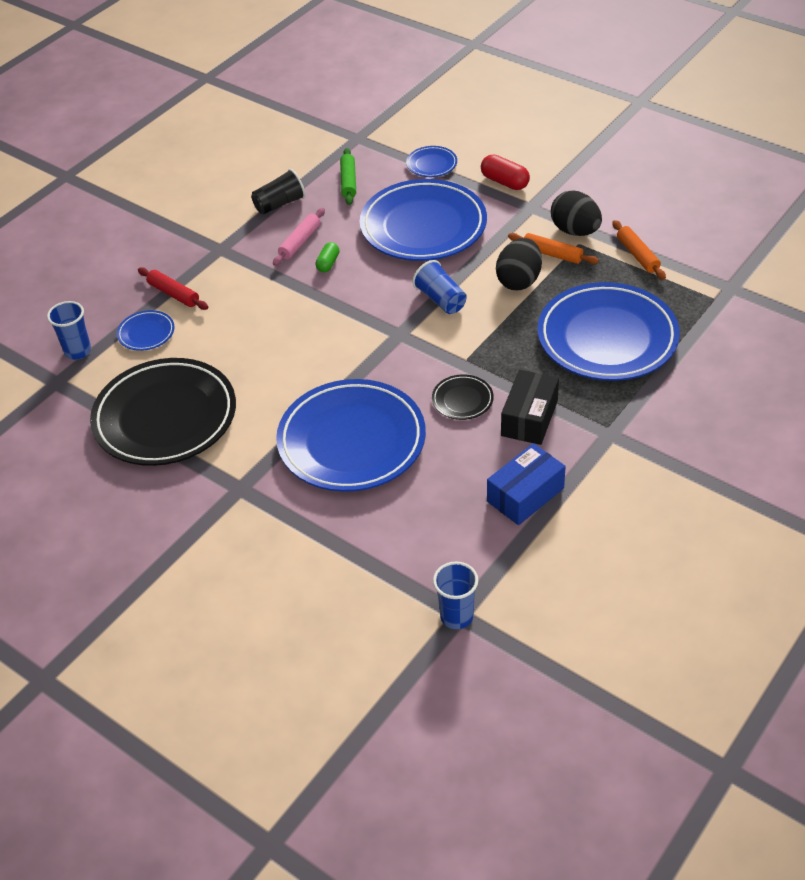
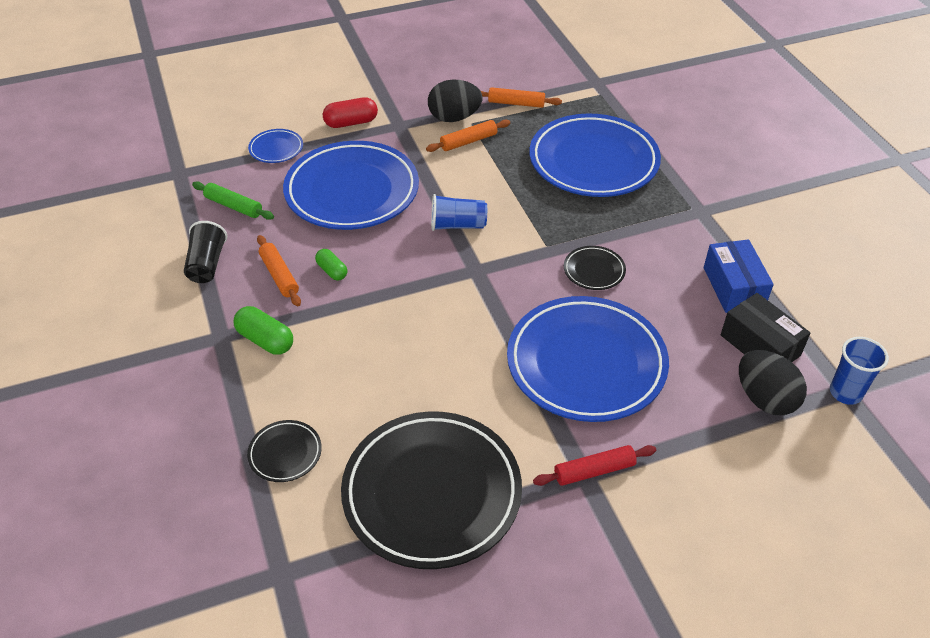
camera: 60 degrees left, 0 degrees up
(78, 351) = (250, 530): blue cup -> none
(146, 333) = (285, 453): blue plate -> black plate
(173, 294) = (248, 403): red rolling pin -> red rolling pin (594, 471)
(234, 270) = (265, 340): none -> green capsule
(300, 242) = (279, 275): pink rolling pin -> orange rolling pin
(519, 281) = (481, 173): black egg -> black egg (764, 399)
(529, 418) = (648, 243): black box -> black box (760, 345)

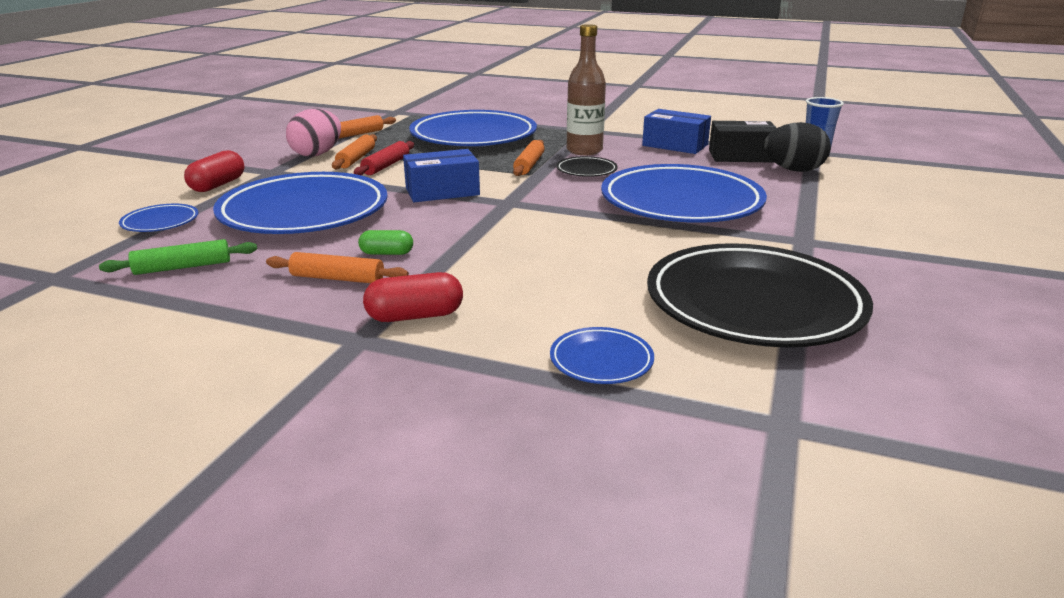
camera: 50 degrees left, 20 degrees down
(207, 264) = (232, 310): black cup -> none
(265, 340) = (415, 316): green capsule -> red capsule
(285, 453) = (601, 361): black plate -> blue plate
(454, 118) = (317, 154): black egg -> pink egg
(457, 225) = (442, 191): blue cup -> blue box
(566, 232) = (529, 165): none -> orange rolling pin
(594, 471) = (803, 236): red rolling pin -> red rolling pin (386, 166)
(642, 241) = (584, 150): none -> brown bottle

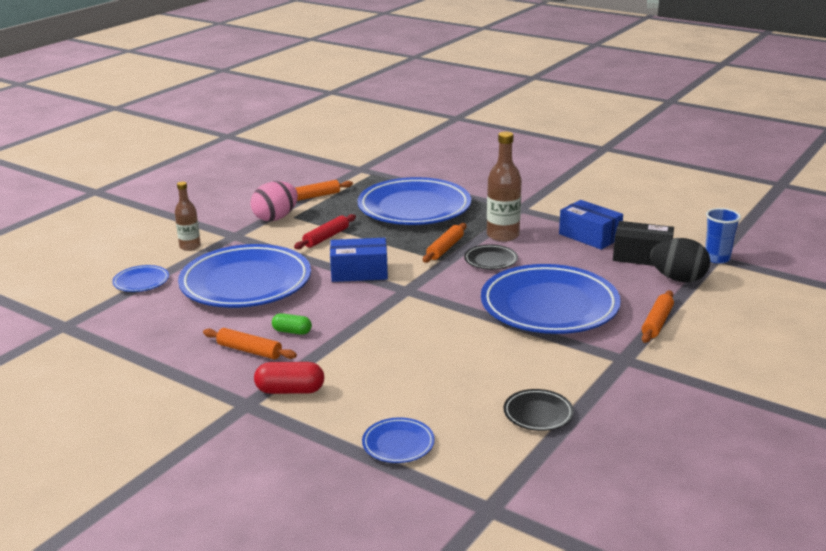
camera: 15 degrees right, 0 degrees up
(183, 267) = (148, 327): green rolling pin -> none
(218, 185) = (190, 246): red capsule -> brown bottle
(356, 159) = (305, 227): orange rolling pin -> orange rolling pin (657, 323)
(754, 304) = (538, 413): black plate -> black plate, size x0.42

